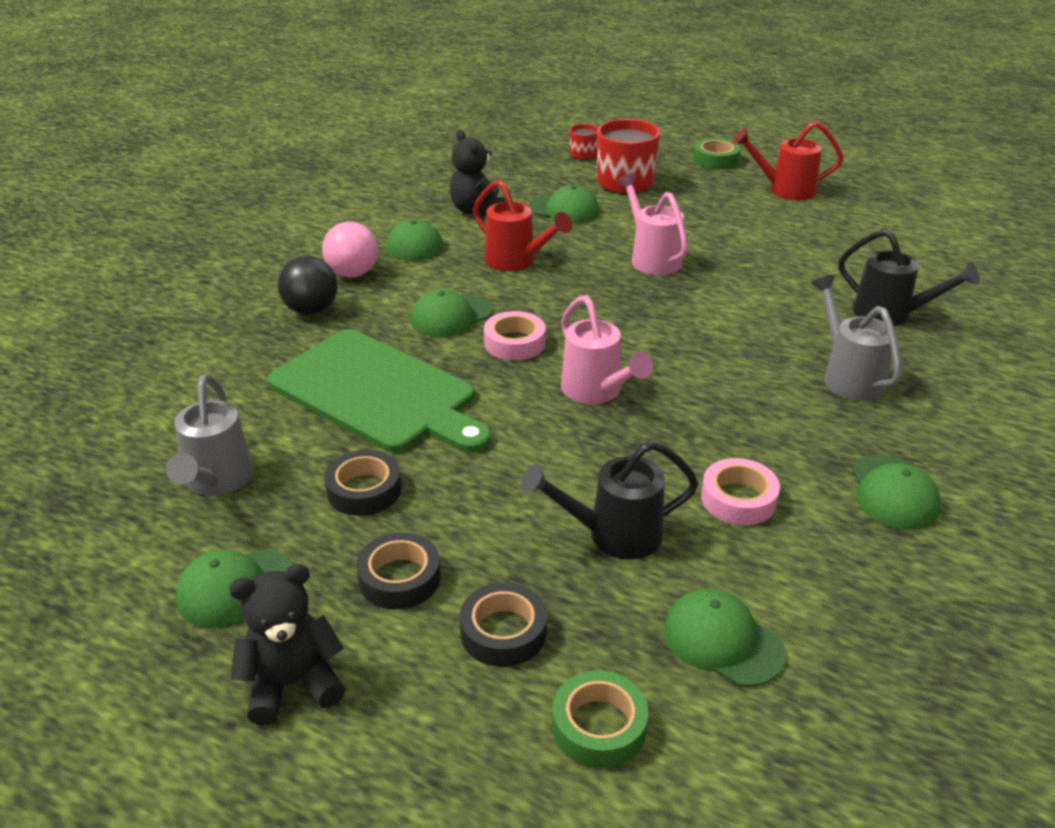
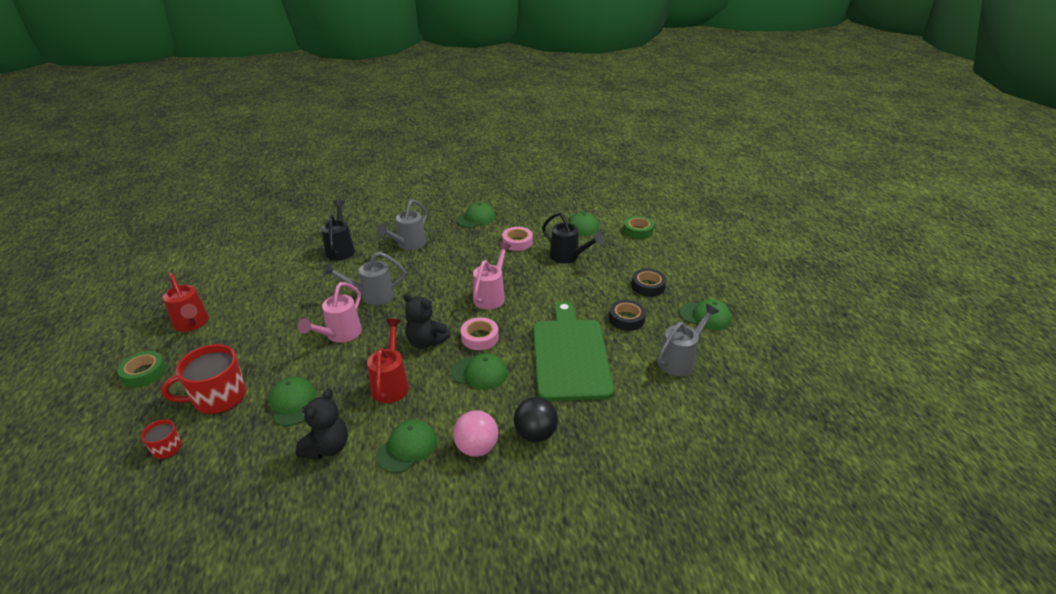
camera: 130 degrees left, 0 degrees up
(292, 684) = (709, 281): black teddy bear -> black teddy bear (426, 342)
(503, 632) = (635, 257): black tape -> none
(717, 301) = (372, 296): none -> grey watering can

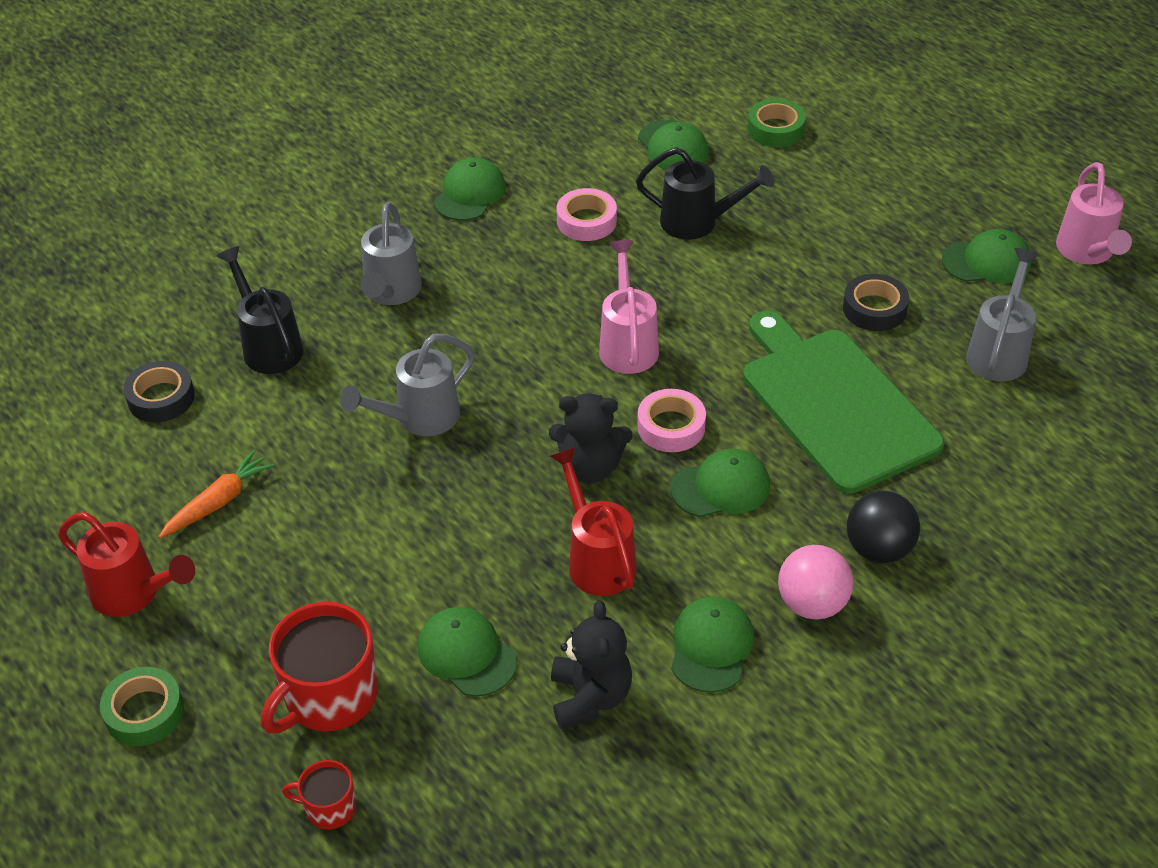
camera: 25 degrees left, 10 degrees up
(261, 300) = (218, 502): none -> orange carrot
(340, 335) = (431, 510): pink watering can -> pink watering can (1087, 252)
(648, 286) = (866, 236): black tape -> black tape (161, 398)

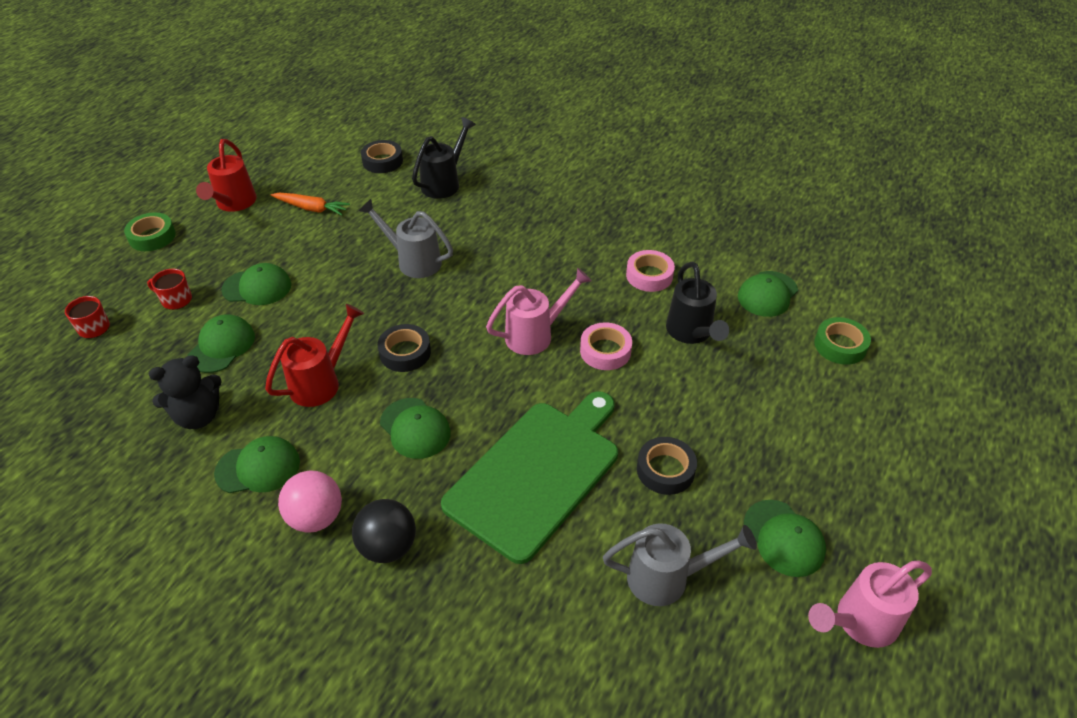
camera: 65 degrees right, 0 degrees up
(329, 697) = (176, 300): red mug -> red mug, size x0.51
(391, 292) = (519, 213): grey watering can -> none
(470, 194) = (636, 214): green cap -> green cap (257, 287)
(590, 467) = (405, 352): black teddy bear -> black tape
(671, 427) = (464, 382): pink tape -> pink tape (605, 351)

